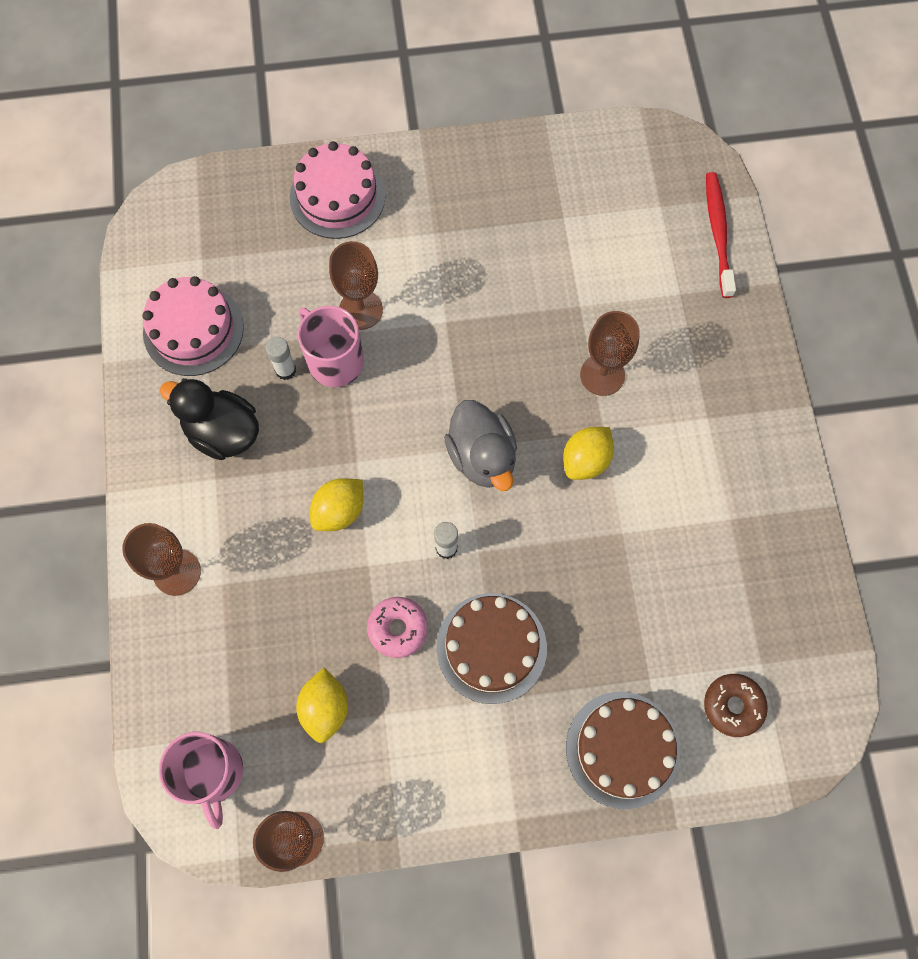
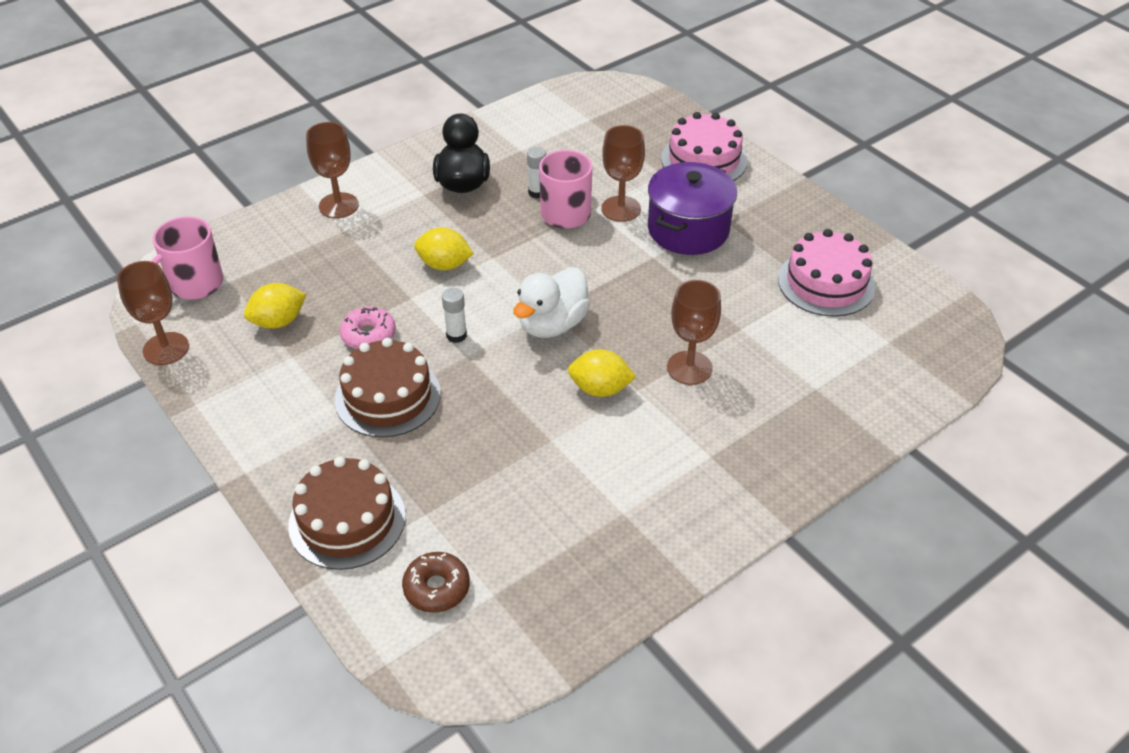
camera: 60 degrees right, 25 degrees down
(193, 330) = (531, 138): pink cake -> pink cake (826, 283)
(428, 270) = (688, 229): none -> purple pot
(482, 457) = (552, 324): grey duck -> white duck
(718, 233) = (903, 391): red toothbrush -> none

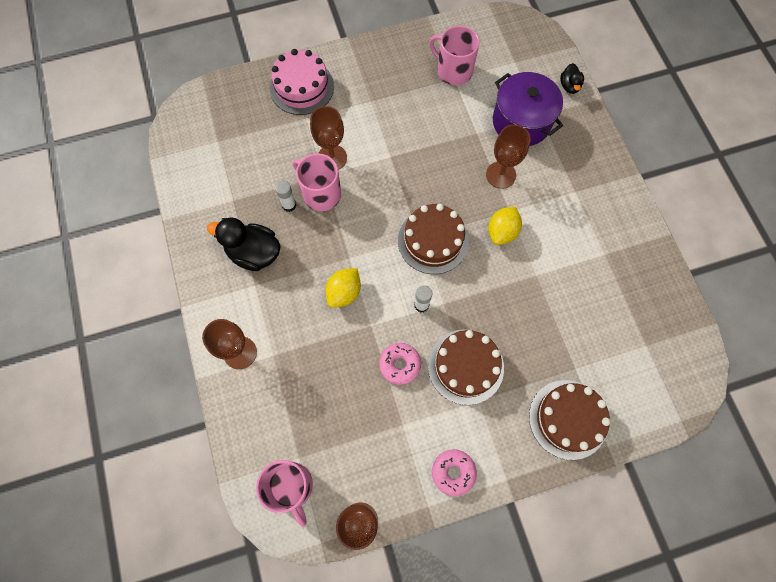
camera: 70 degrees left, 25 degrees up
(243, 417) = (453, 472): none -> pink donut
(278, 321) = (361, 427): yellow lemon -> none
(436, 588) = (634, 377): brown donut -> none
(552, 324) = (433, 241): white duck -> brown cake
(688, 229) = (371, 125): purple pot -> purple pot (521, 122)
(826, 283) = (453, 71): pink cake -> pink mug
(892, 411) = (569, 86): none -> black duck

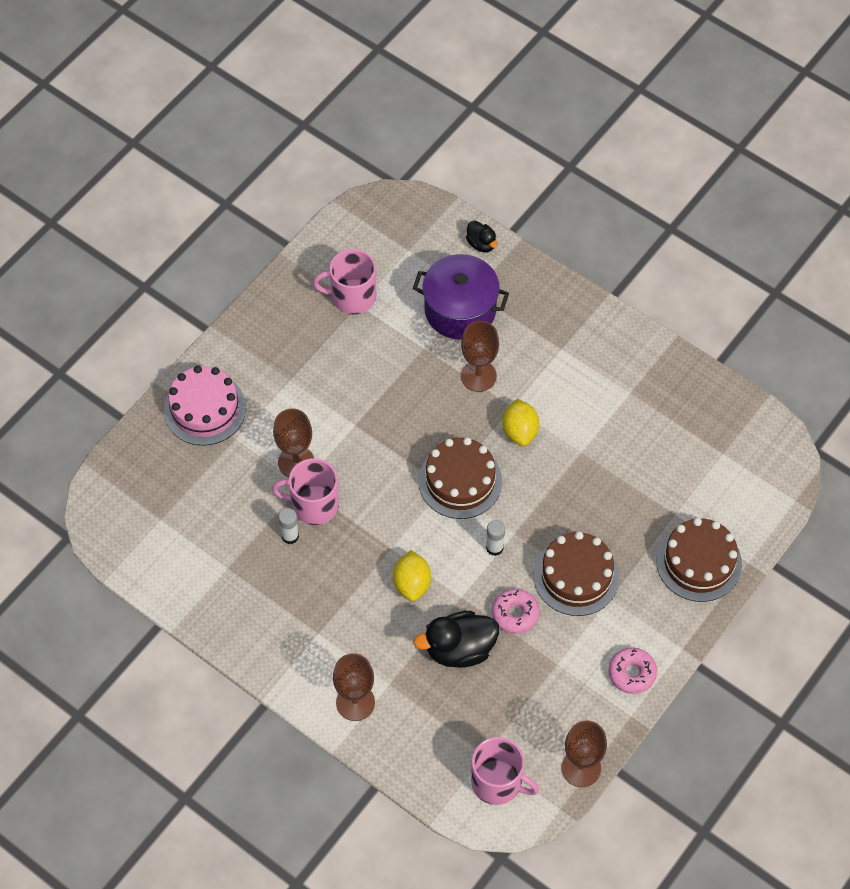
camera: 35 degrees left, 10 degrees down
(254, 253) = (292, 604): black duck -> black duck (459, 649)

